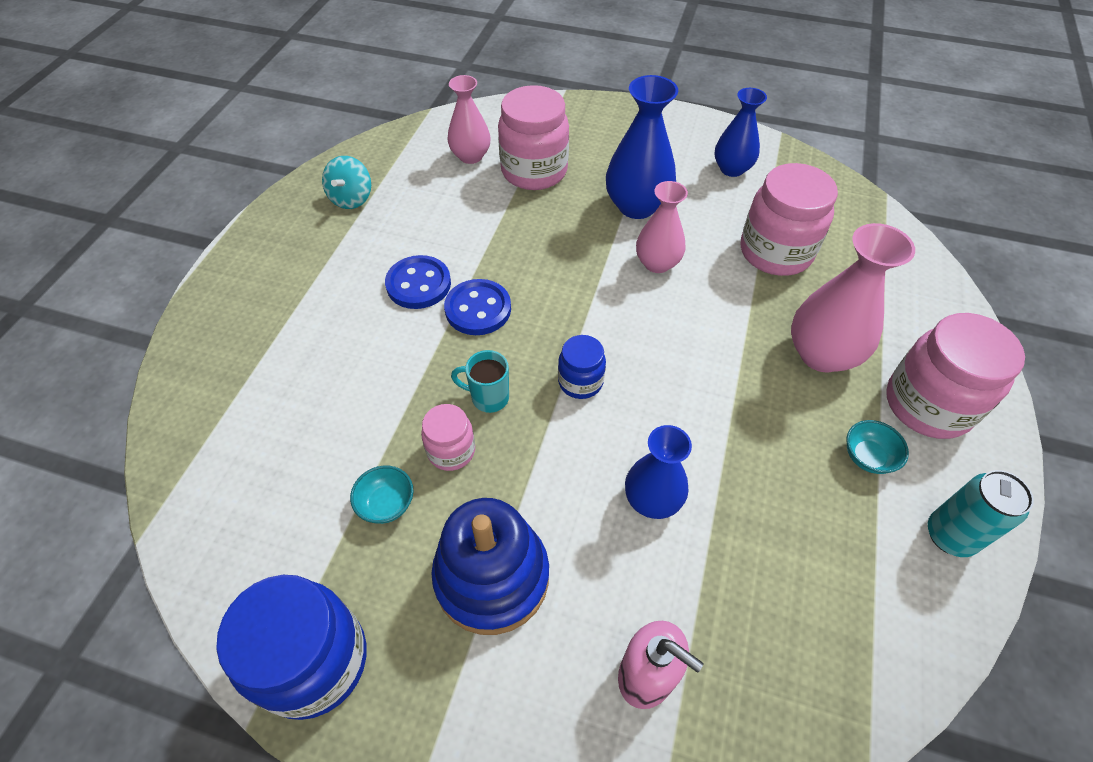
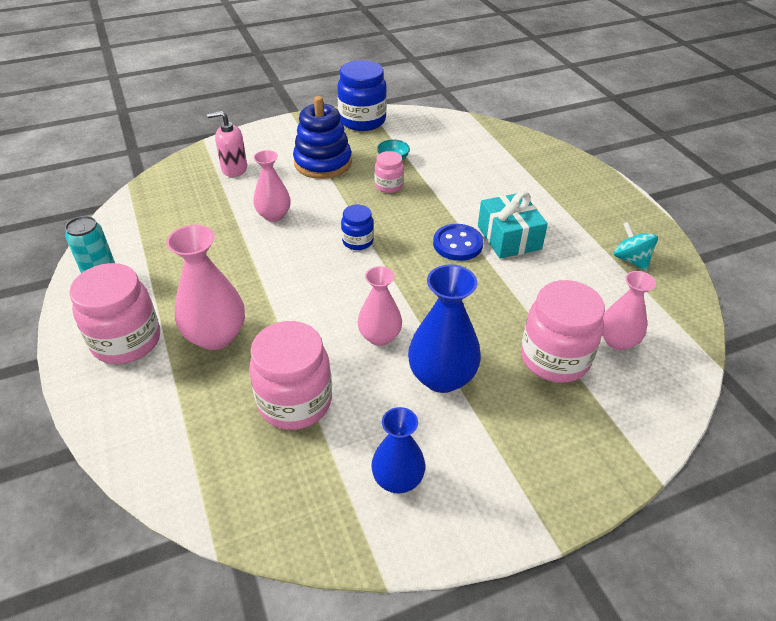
camera: 140 degrees right, 10 degrees down
(418, 284) = (509, 237): blue button -> turquoise gift
(488, 397) = (397, 211): turquoise mug -> none
(652, 500) = (274, 215): blue vase -> pink vase
(867, 457) = (161, 290): turquoise bowl -> none

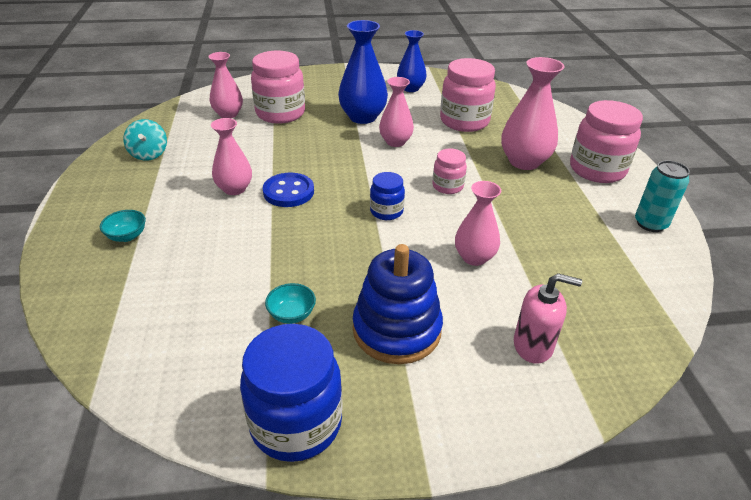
camera: 165 degrees left, 5 degrees down
(389, 186) = (321, 271): pink jar -> pink jar (447, 186)
(509, 237) = (234, 189): turquoise gift -> pink vase
(550, 184) = (127, 236): none -> turquoise bowl

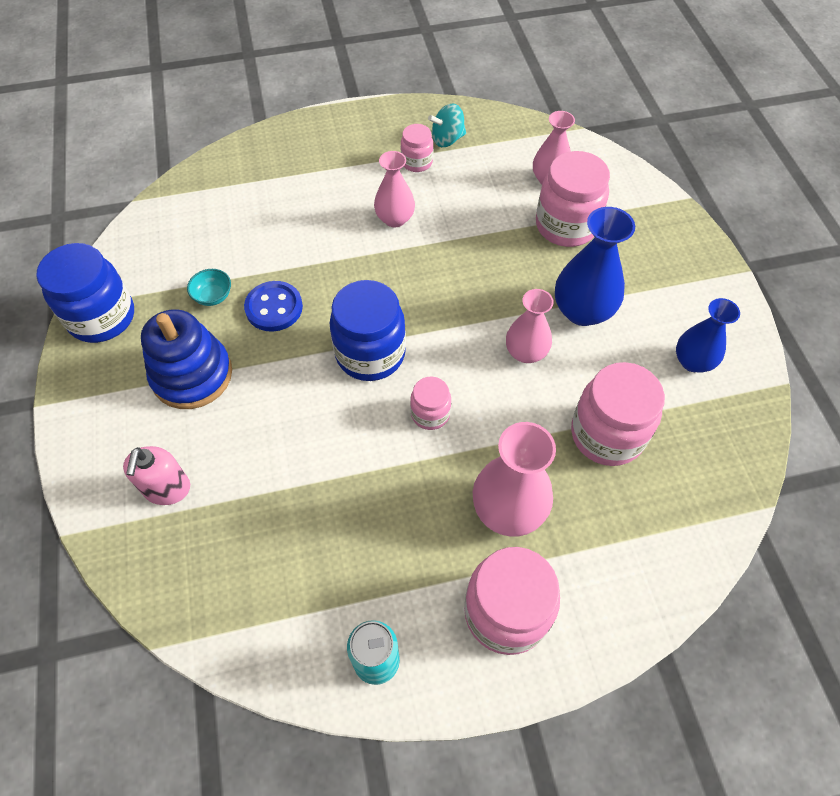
camera: 85 degrees right, 20 degrees up
(127, 236) = (312, 164): turquoise bowl -> none
(168, 172) = (417, 162): none -> pink jar
(288, 192) = (396, 263): blue button -> blue button (274, 308)
(386, 211) = (370, 354): blue jar -> blue jar, size x1.87
(474, 257) = (295, 440): pink vase -> none

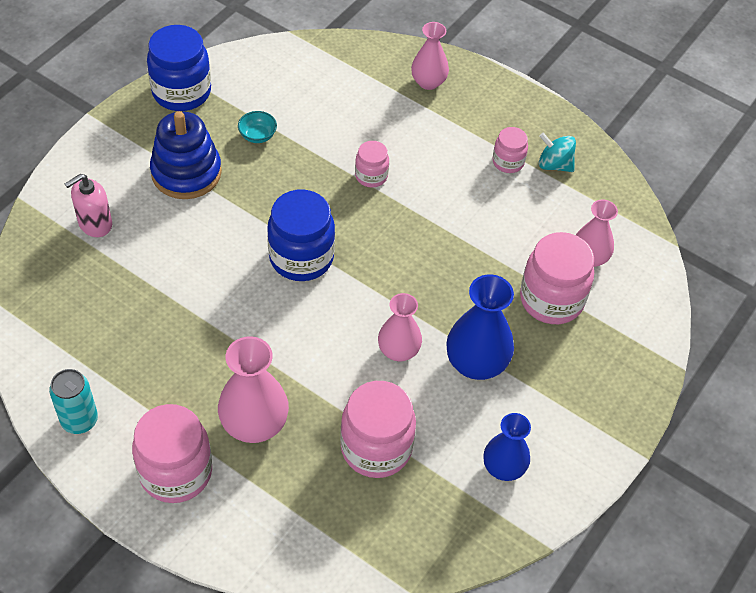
camera: 45 degrees right, 5 degrees down
(274, 308) = (283, 175): blue button -> none
(395, 219) = (437, 187): pink vase -> pink vase (428, 82)
(430, 414) = (287, 327): pink jar -> pink jar (371, 176)

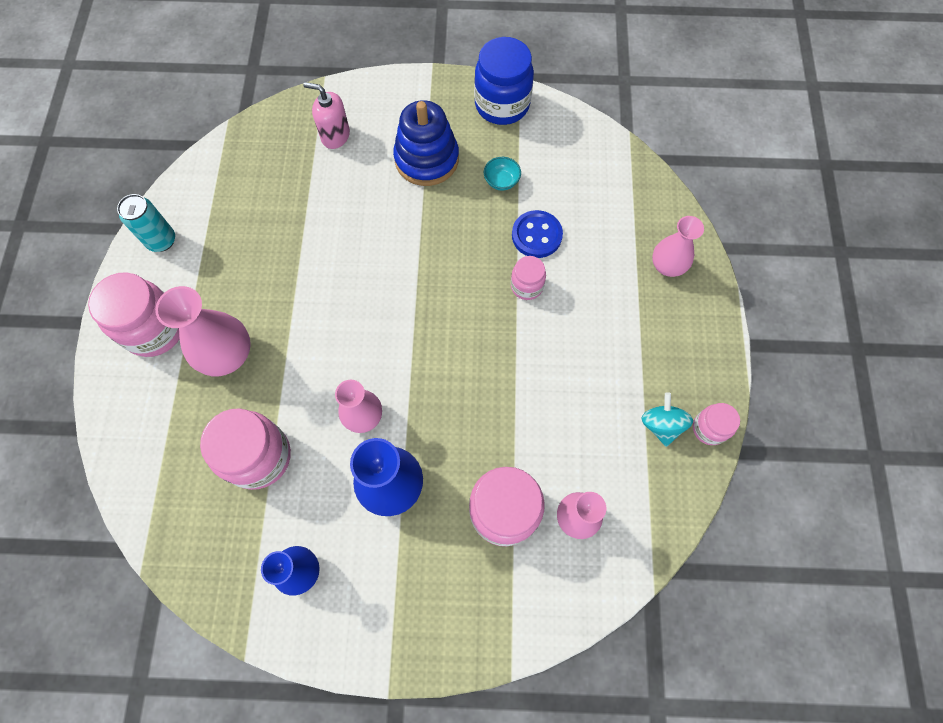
camera: 60 degrees right, 15 degrees up
(301, 257) = (404, 288): blue jar -> none
(330, 143) = (536, 235): none -> blue button
(508, 162) = (631, 383): pink jar -> pink jar (709, 428)

